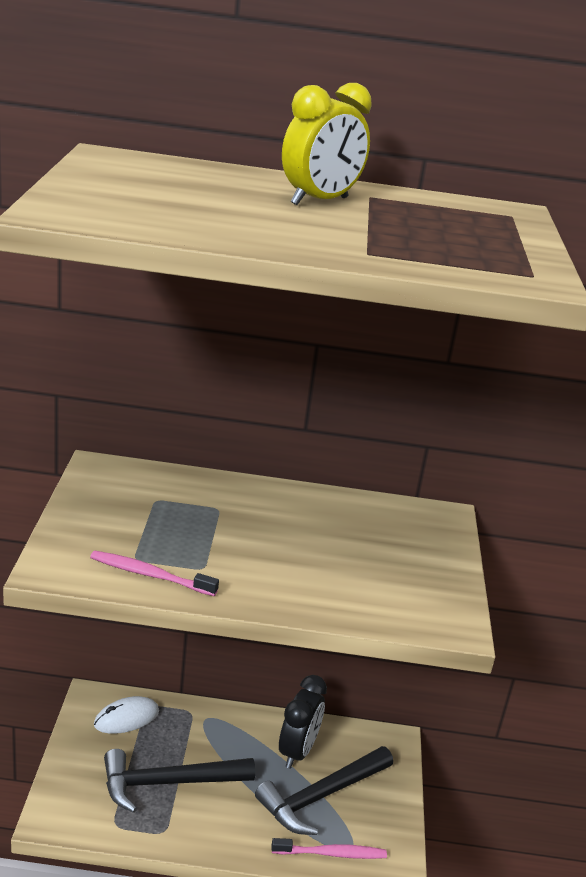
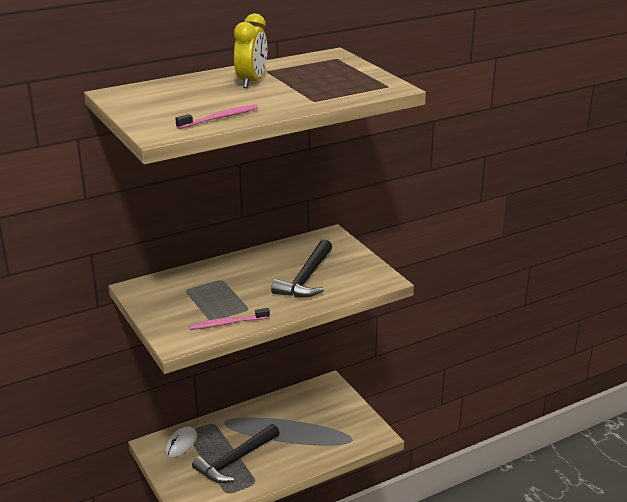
camera: 30 degrees left, 0 degrees up
(297, 751) = (286, 412): black clock -> none
(321, 796) = (317, 425): black hammer -> black hammer (306, 278)
(331, 853) = (345, 446): pink toothbrush -> pink toothbrush (220, 118)

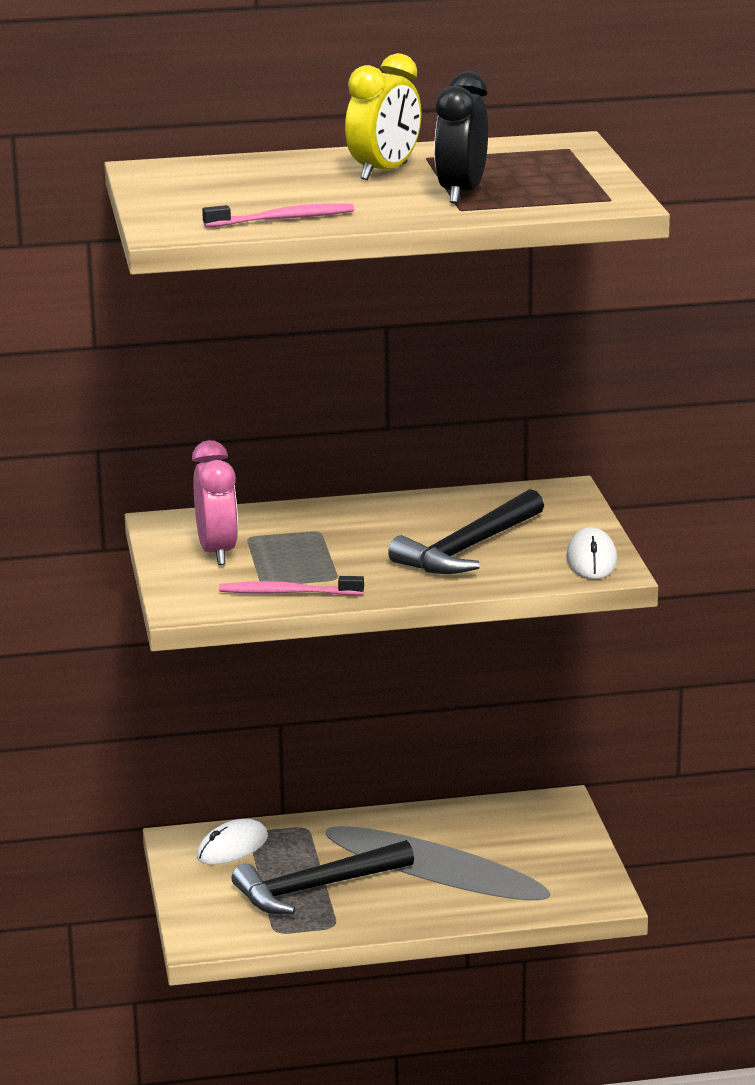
camera: 20 degrees right, 5 degrees down
(174, 303) = (217, 552): none -> pink clock
(306, 91) = (461, 193): none -> black clock
(372, 275) = (591, 559): none -> white mouse

